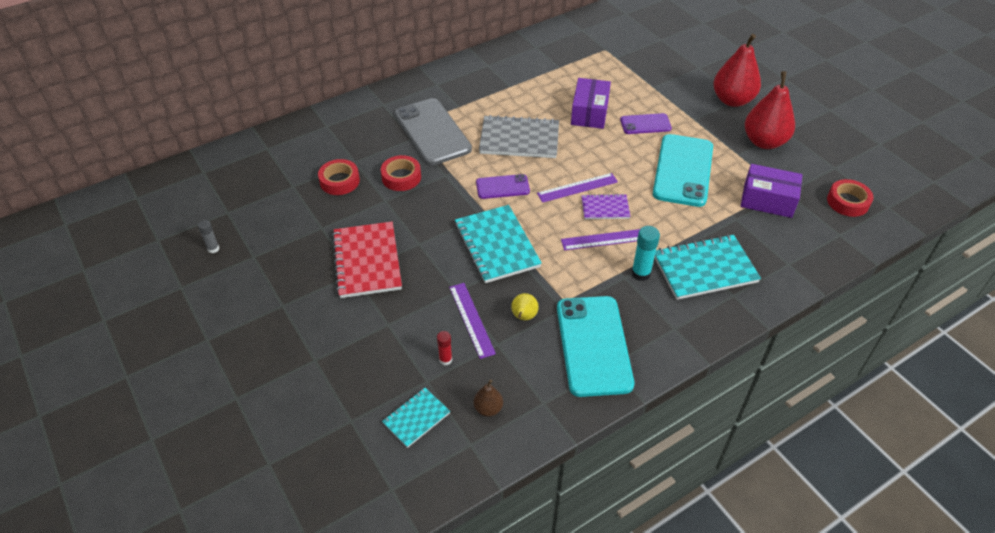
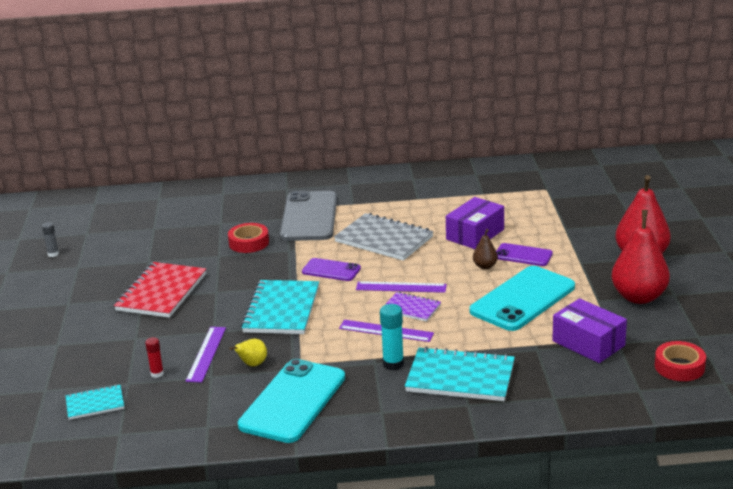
camera: 30 degrees right, 20 degrees down
(339, 181) = (194, 233): red tape -> none
(488, 408) = (158, 416): brown pear -> brown pear (485, 266)

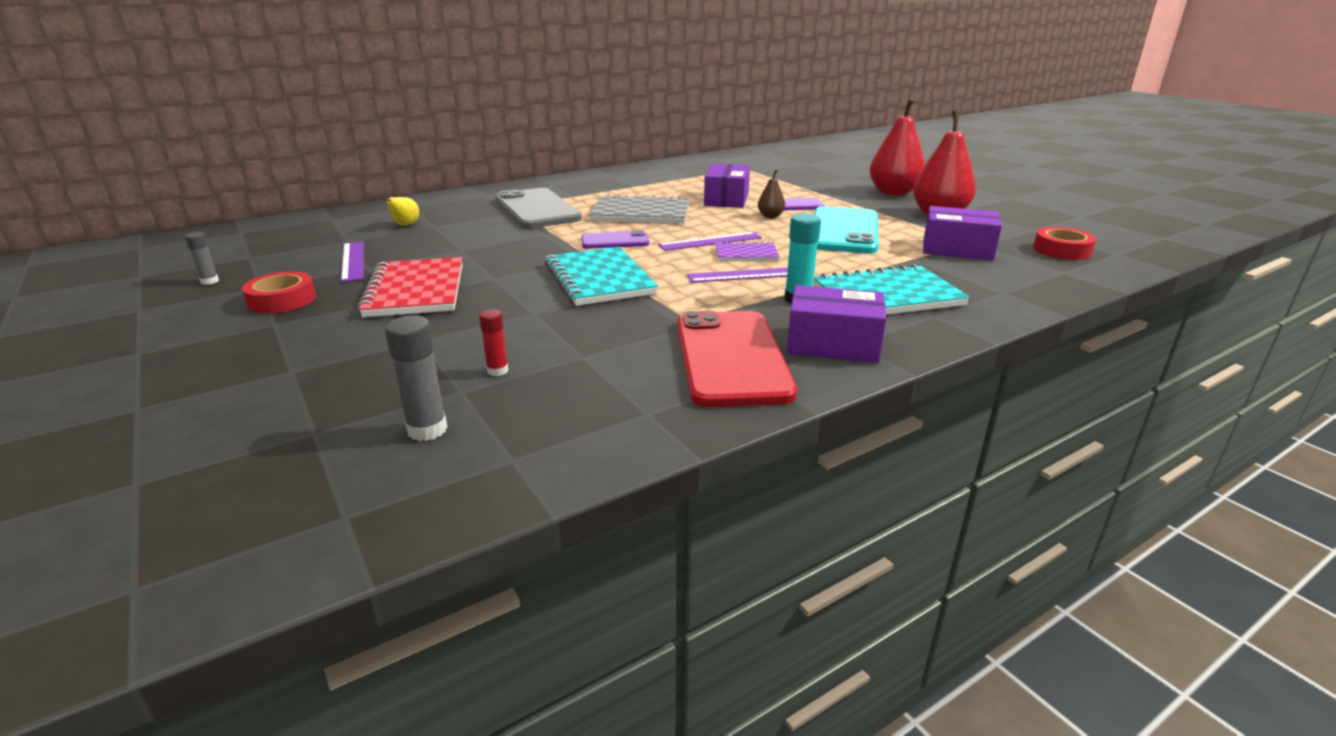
camera: 30 degrees left, 0 degrees up
(95, 404) = (427, 430): turquoise notebook -> grey glue stick
(206, 354) = (549, 335): purple ruler -> purple ruler (353, 261)
(249, 243) = (488, 235): red tape -> red tape (282, 300)
(252, 364) = (627, 333): yellow pear -> yellow pear (405, 225)
(293, 401) = (731, 358): turquoise phone -> red phone
(367, 408) = (832, 344): none -> purple box

